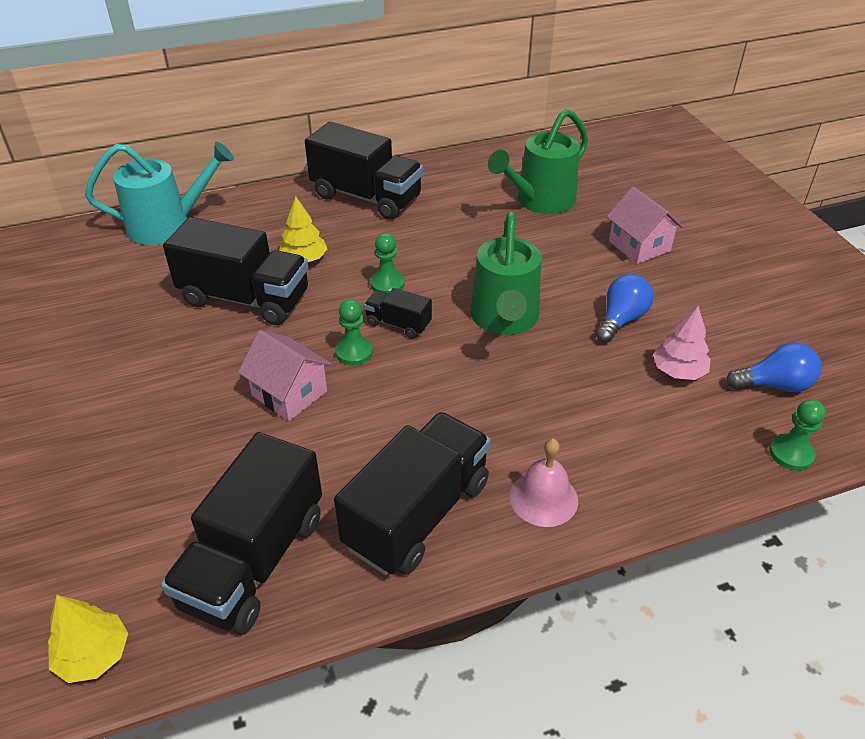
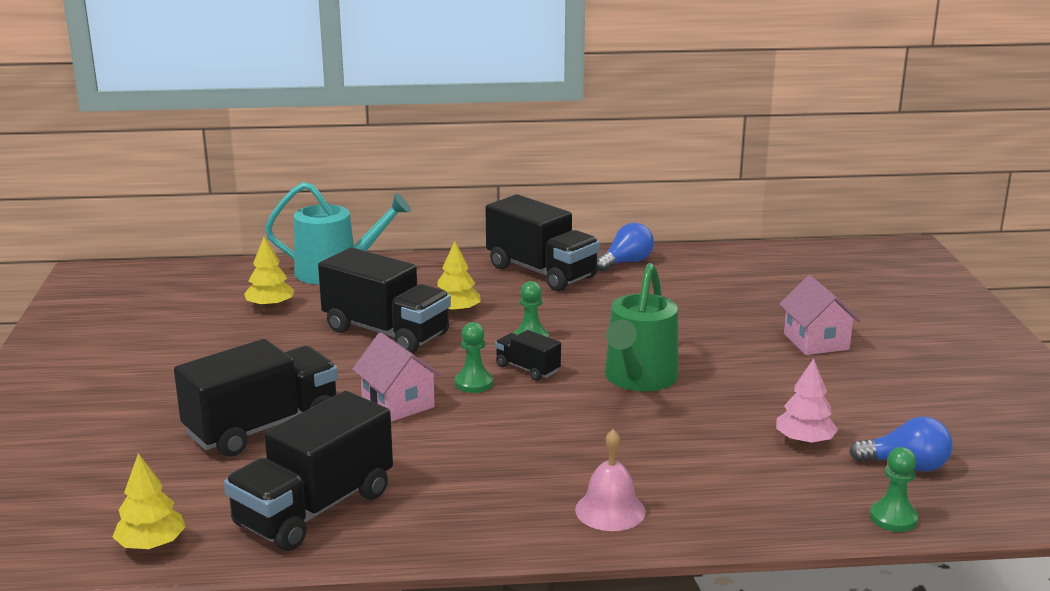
camera: 15 degrees right, 20 degrees down
(115, 281) = (270, 306): none -> yellow tree
(417, 514) = (480, 502): black truck -> black truck (263, 427)
(540, 201) = (725, 295): green watering can -> none
(621, 320) = (763, 395): blue light bulb -> blue light bulb (626, 262)

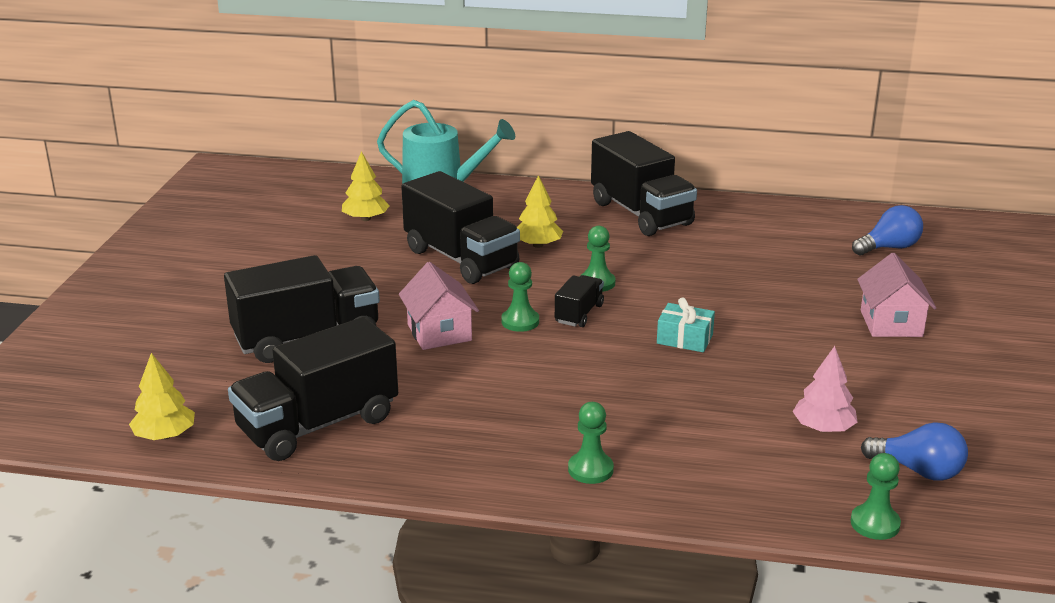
camera: 15 degrees right, 5 degrees up
(527, 369) = (579, 314): black truck -> black truck turned 60 degrees clockwise
(610, 510) = (590, 469): pink bell -> green pawn
(626, 262) = (732, 213): blue light bulb -> blue light bulb (889, 248)
(638, 379) = (684, 339): green watering can -> turquoise gift

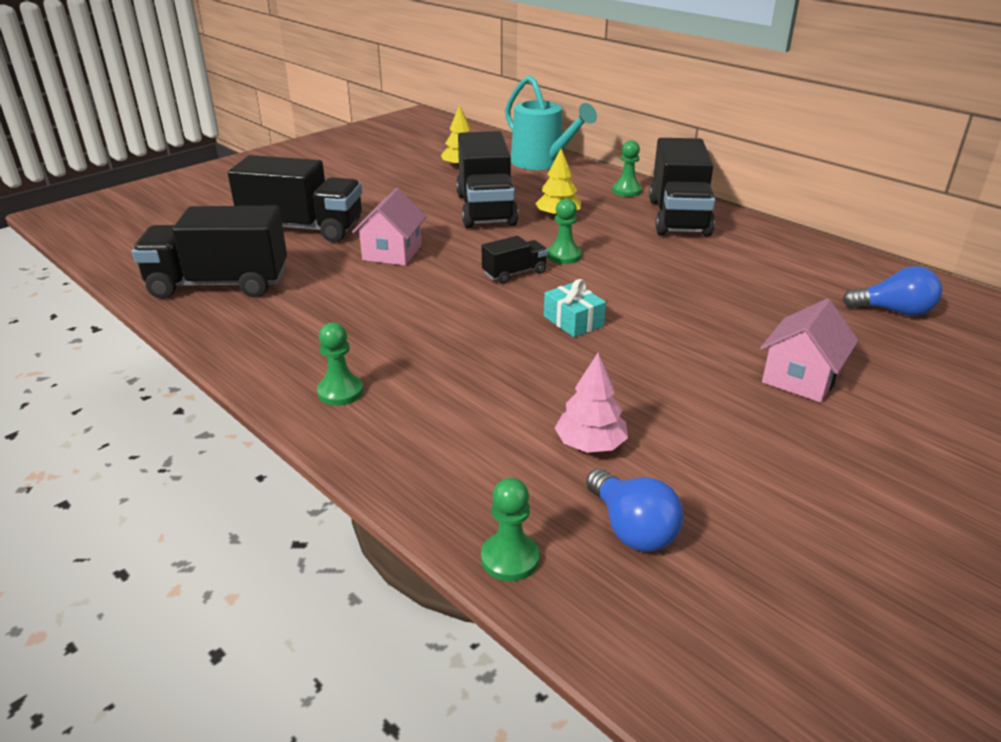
camera: 35 degrees right, 5 degrees up
(165, 435) = (129, 258): yellow tree -> none
(520, 321) = (461, 264): green pawn -> green pawn (626, 191)

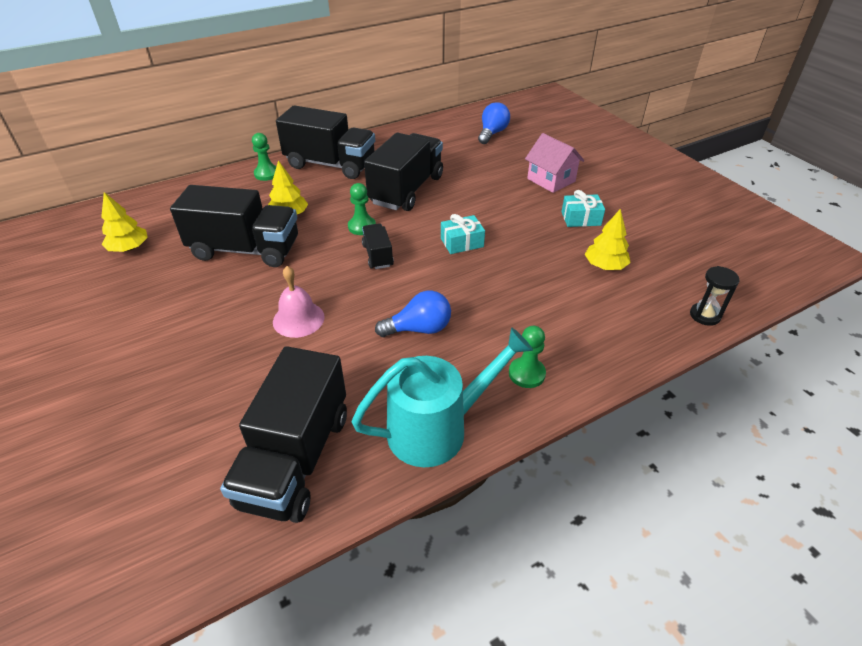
camera: 75 degrees left, 10 degrees up
(302, 228) = (196, 381): black truck -> black truck (406, 190)
(392, 253) = (298, 319): pink house -> pink bell
(510, 558) = (705, 315): green pawn -> black hourglass
(542, 162) = (167, 200): turquoise watering can -> turquoise watering can (436, 429)
(590, 444) = (605, 266): pink tree -> yellow tree
(632, 528) = (678, 267): blue light bulb -> blue light bulb (419, 329)
(707, 415) = (581, 218): none -> turquoise gift

